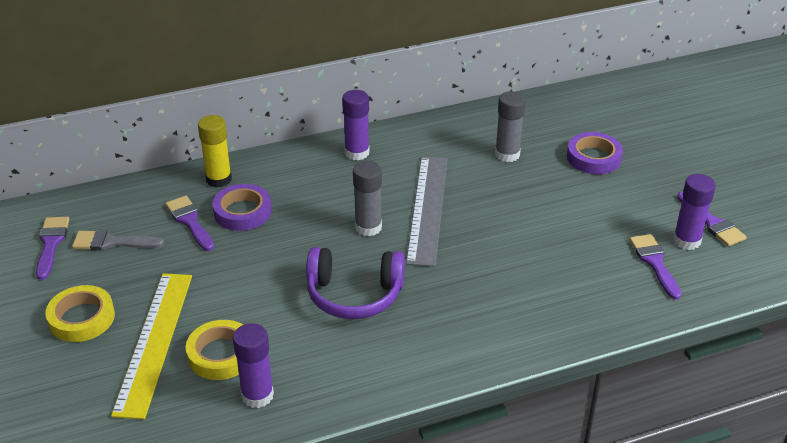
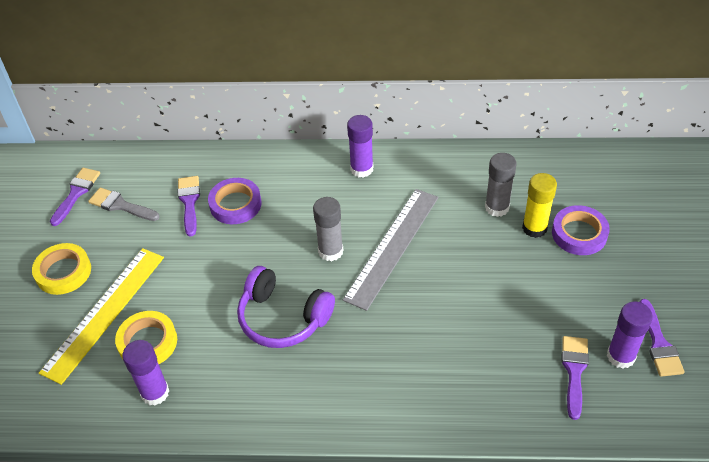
camera: 25 degrees right, 10 degrees up
(219, 179) = (233, 165): yellow glue stick -> yellow glue stick (534, 228)

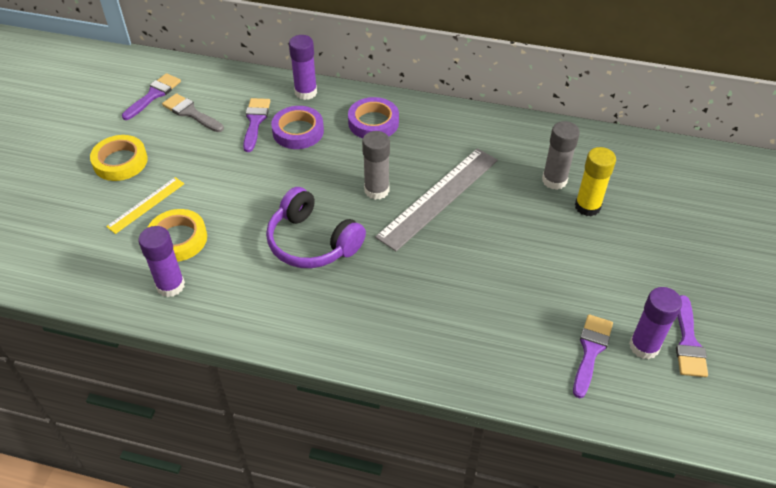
camera: 10 degrees right, 0 degrees up
(104, 313) = (146, 205): yellow ruler -> yellow ruler, size x0.54
(361, 169) = (429, 121): purple glue stick -> purple glue stick (306, 92)
(579, 234) = (632, 220): purple tape -> purple tape (373, 122)

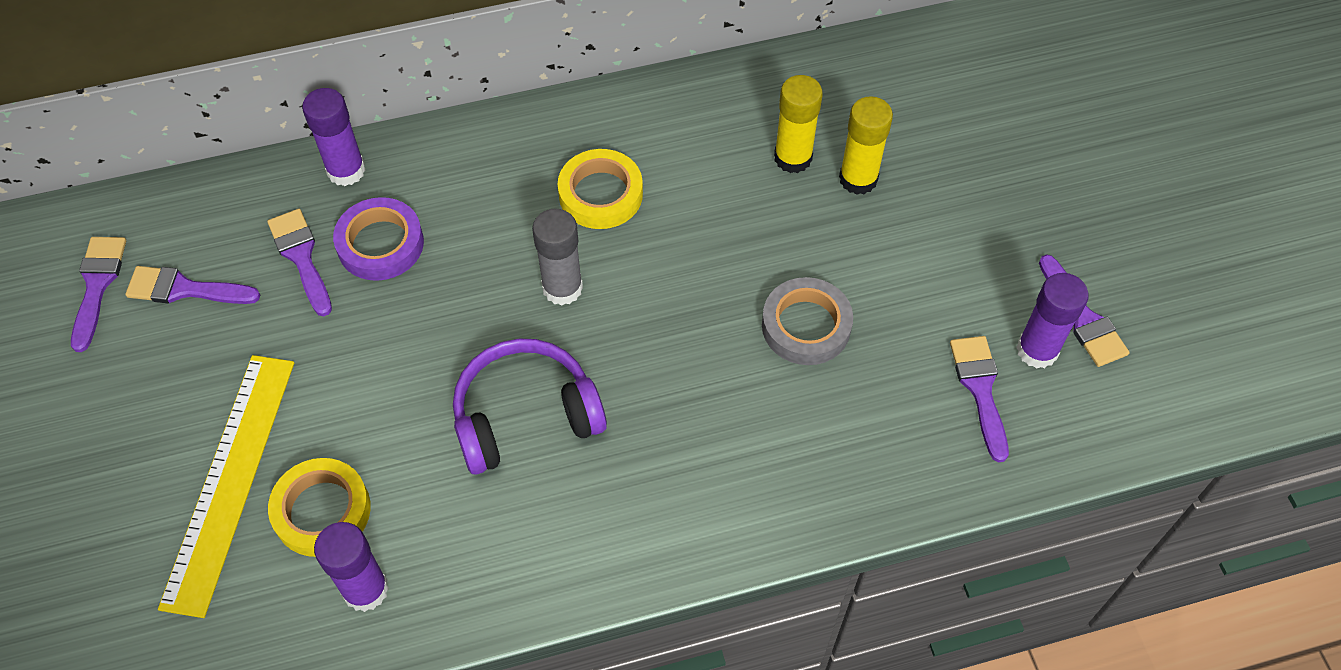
camera: 30 degrees left, 10 degrees up
(120, 162) = (131, 428): yellow tape -> yellow tape (600, 194)
(146, 205) = (229, 480): yellow ruler -> yellow ruler, size x1.87
(191, 113) = (185, 289): grey brush -> purple brush
(312, 242) = (525, 416): purple headphones -> purple headphones turned 150 degrees clockwise
(373, 122) = (484, 177): purple tape -> none
(438, 197) = (655, 258): grey ruler -> none
(503, 268) = (806, 326): none -> grey tape
(554, 180) = (793, 158): grey glue stick -> yellow glue stick

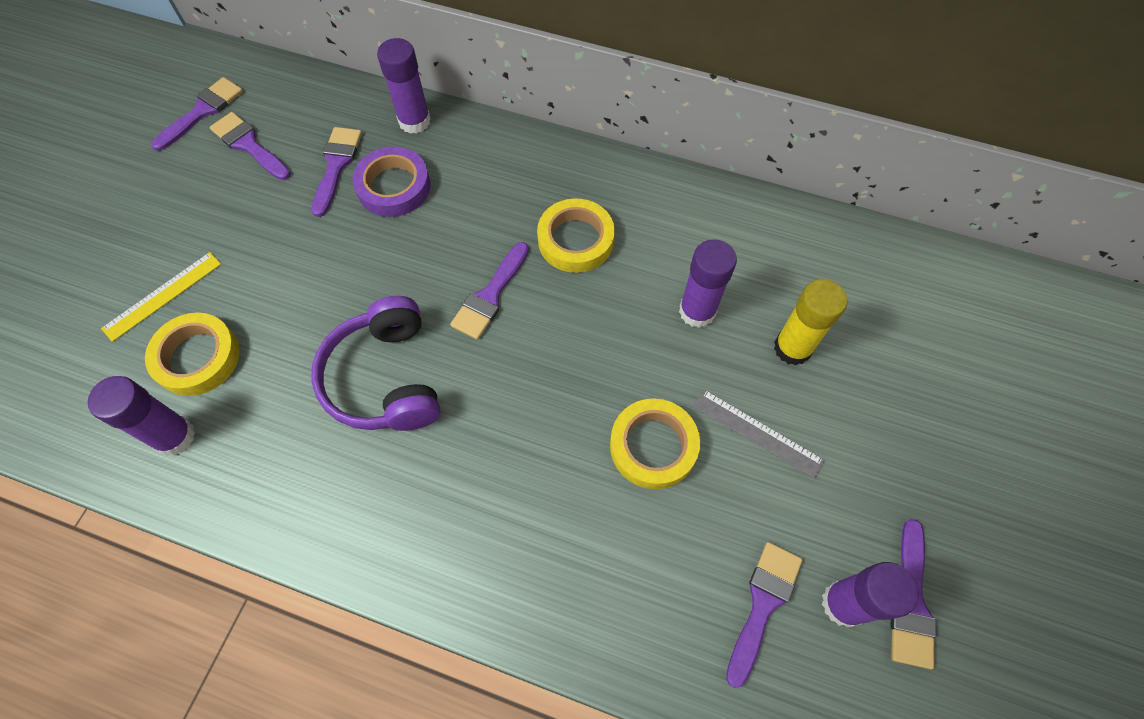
camera: 35 degrees right, 5 degrees up
(229, 480) = (162, 295): yellow ruler -> yellow ruler, size x0.54
(525, 416) = (385, 378): purple headphones -> purple headphones turned 120 degrees counterclockwise
(562, 288) = (490, 296): grey glue stick -> purple brush
(757, 194) = (697, 311): none -> purple glue stick
(793, 158) = (750, 298): yellow glue stick -> none
(806, 326) = (653, 446): grey tape -> yellow tape
(881, 263) = (757, 433): none -> grey ruler

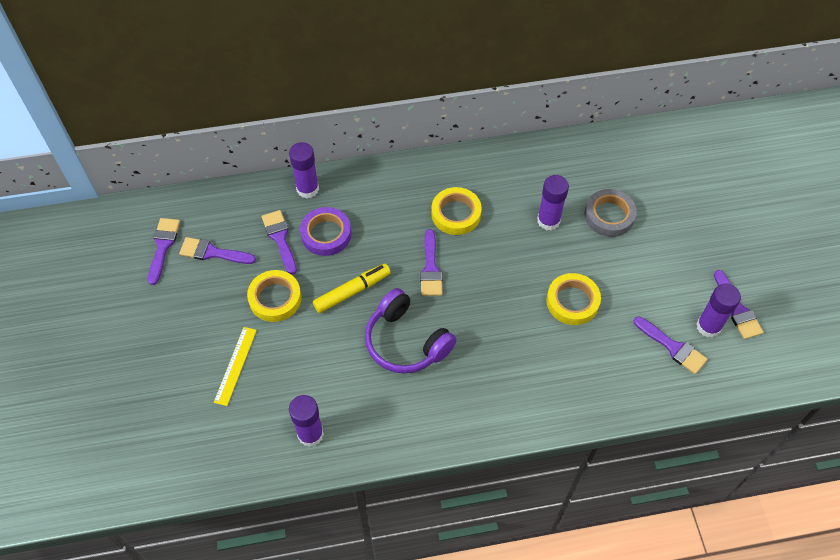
camera: 30 degrees left, 5 degrees down
(197, 357) = (287, 387): yellow tape -> yellow tape (275, 298)
(369, 275) = (352, 291): none -> yellow marker
(757, 433) = (619, 268): grey ruler -> none
(762, 604) = (672, 347): purple brush -> purple brush turned 135 degrees clockwise
(792, 348) = (609, 216): yellow glue stick -> grey tape

